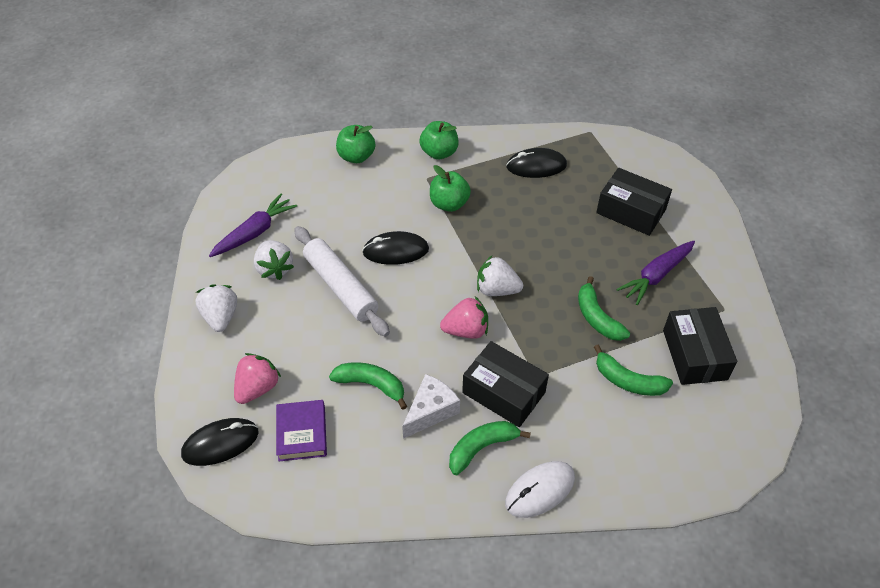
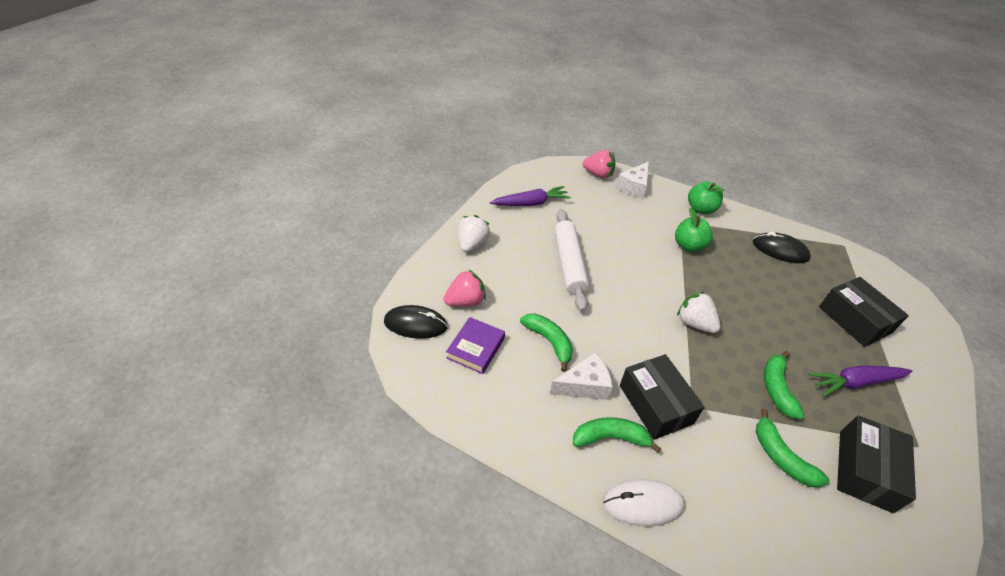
camera: 30 degrees right, 5 degrees down
(274, 268) = (529, 231): white strawberry -> none
(356, 156) = (634, 187): green apple -> white cheese
(395, 251) = (626, 259): black mouse -> none
(466, 330) = (650, 340): pink strawberry -> pink strawberry (598, 174)

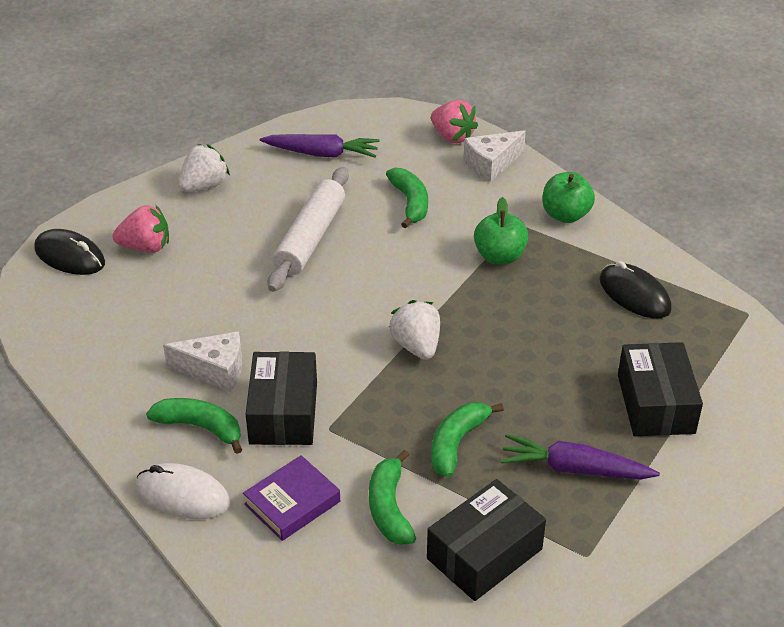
camera: 25 degrees right, 5 degrees down
(476, 348) = (119, 298): purple book -> purple book (292, 503)
(549, 341) = (211, 315): green banana -> green banana (410, 203)

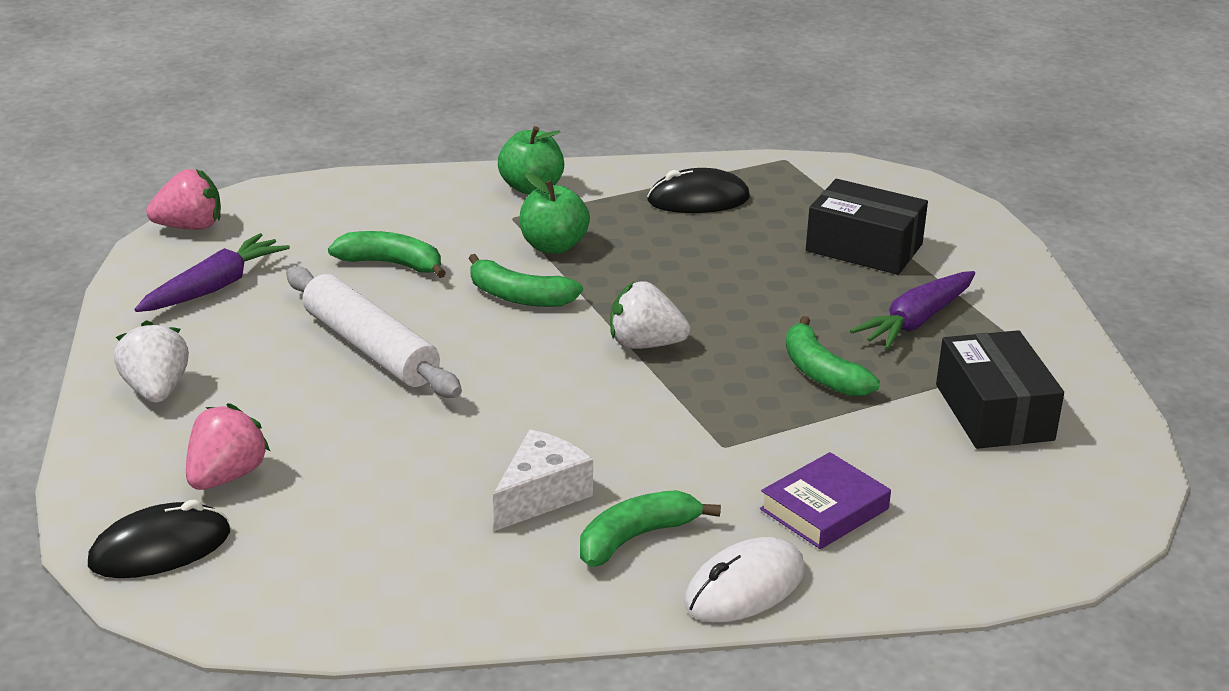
camera: 60 degrees left, 10 degrees down
(283, 413) = (668, 468): black box -> none
(292, 503) = (824, 509): purple book -> purple book turned 60 degrees clockwise
(389, 508) = (884, 447): green banana -> green banana (519, 297)
(452, 137) = (306, 198): pink strawberry -> pink strawberry (190, 227)
(491, 164) = (389, 195): white cheese -> none

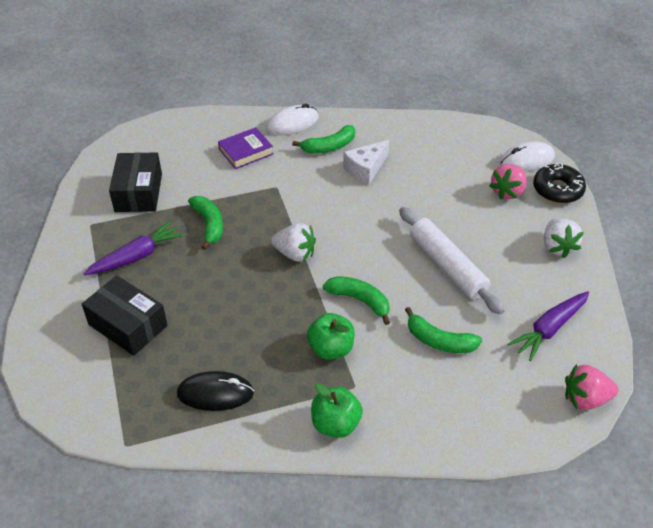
camera: 170 degrees left, 15 degrees up
(112, 490) = (557, 190): none -> black donut
(160, 548) = (526, 160): black mouse -> white mouse

